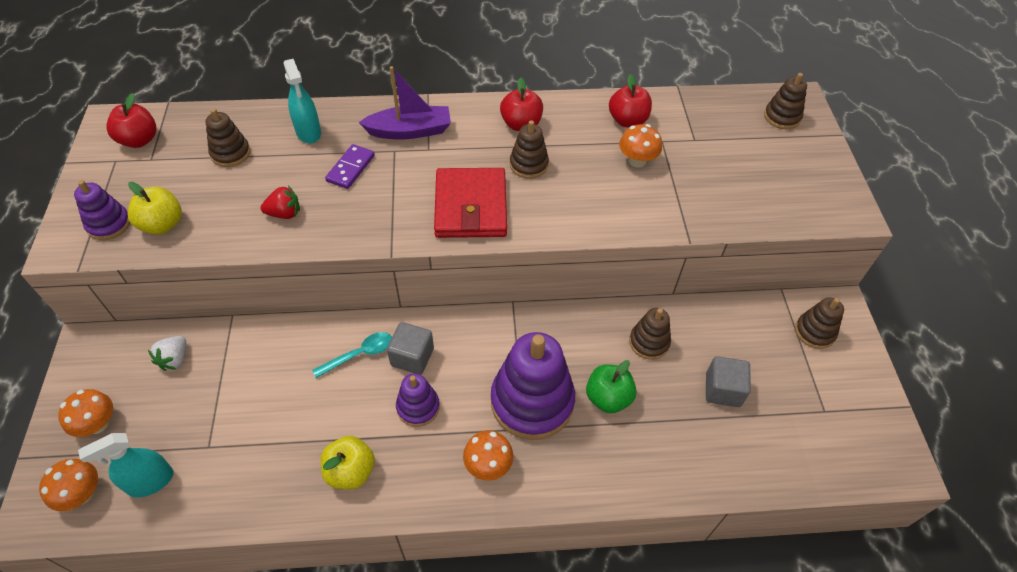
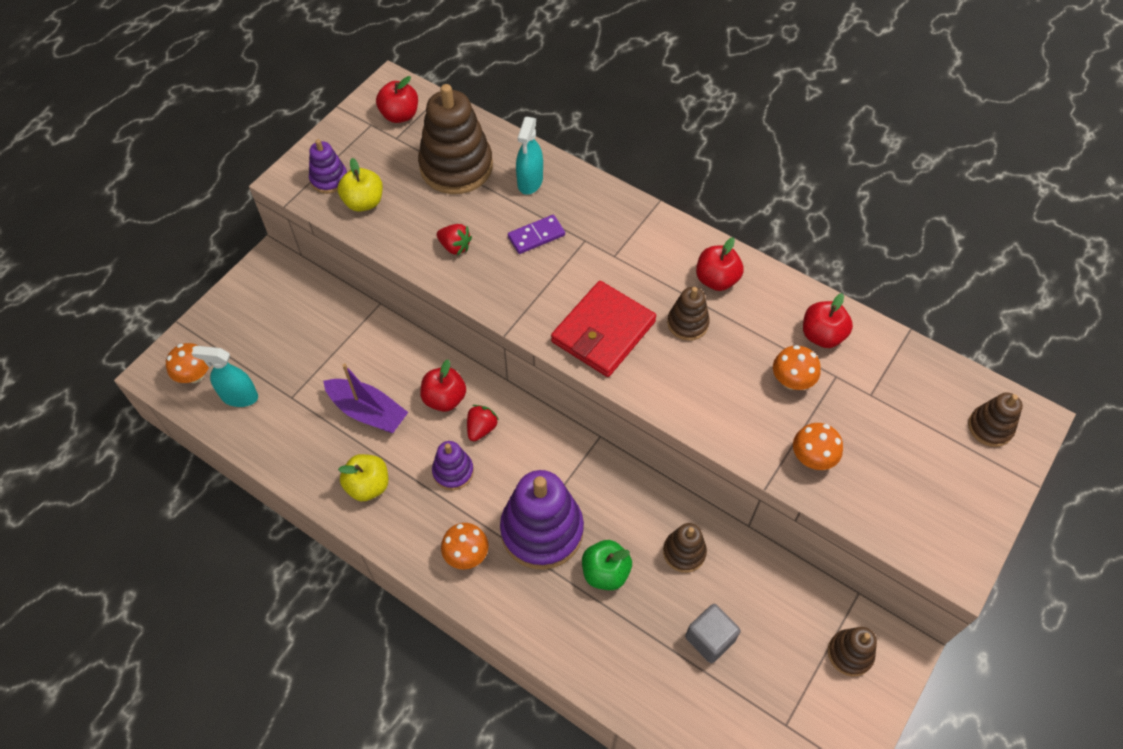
camera: 40 degrees right, 5 degrees up
(97, 424) = (237, 330): orange mushroom -> orange mushroom (812, 458)
(174, 359) = (317, 313): white strawberry -> none
(230, 153) = (456, 167): brown stacking toy -> brown stacking toy, size x1.95
(359, 354) = (444, 398): turquoise spoon -> red apple
(409, 131) = (613, 229): purple boat -> purple boat (367, 411)
(412, 357) = (481, 428): grey cube -> red strawberry

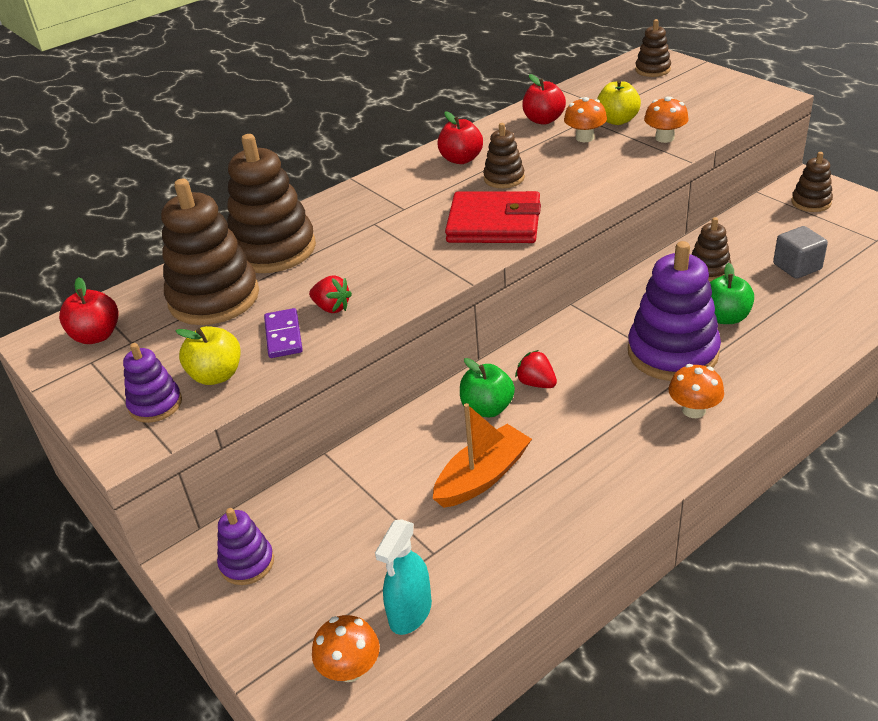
camera: 70 degrees left, 20 degrees down
(367, 411) = (482, 477): purple boat -> orange boat
(368, 485) = (588, 485): yellow apple -> yellow apple (617, 120)
(444, 398) = (487, 408): red apple -> green apple
(453, 472) = (586, 410): purple stacking toy -> purple stacking toy (247, 563)
(455, 247) = (332, 308): red strawberry -> red strawberry turned 75 degrees clockwise
(530, 182) = (273, 249): turquoise spray bottle -> brown stacking toy
(536, 236) = (350, 252): purple domino -> purple domino (283, 336)
(603, 332) = (494, 223): red wallet -> red wallet turned 45 degrees counterclockwise

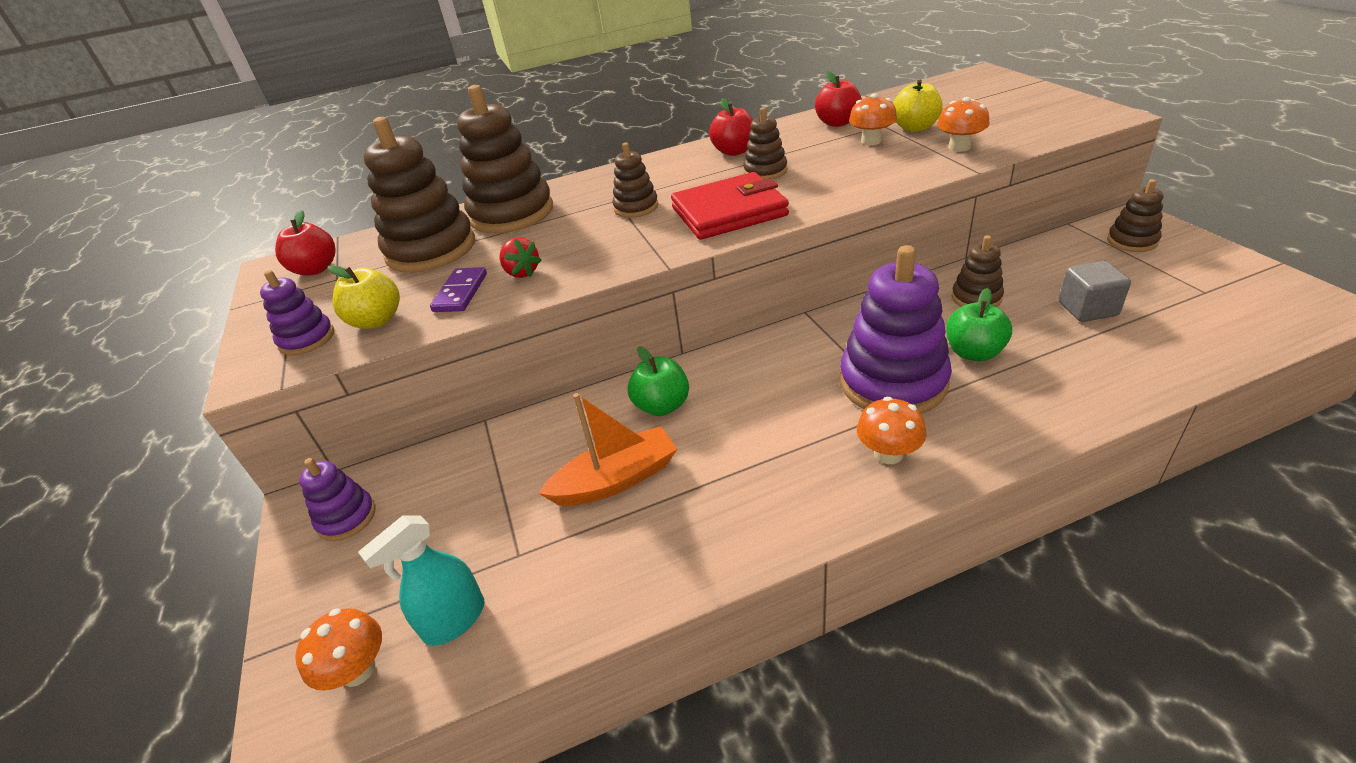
camera: 20 degrees right, 0 degrees up
(494, 223) = (729, 212): red wallet -> red wallet turned 45 degrees counterclockwise
(536, 383) = (726, 389): red strawberry -> none
(652, 70) = (979, 85): brown stacking toy -> brown stacking toy (636, 207)

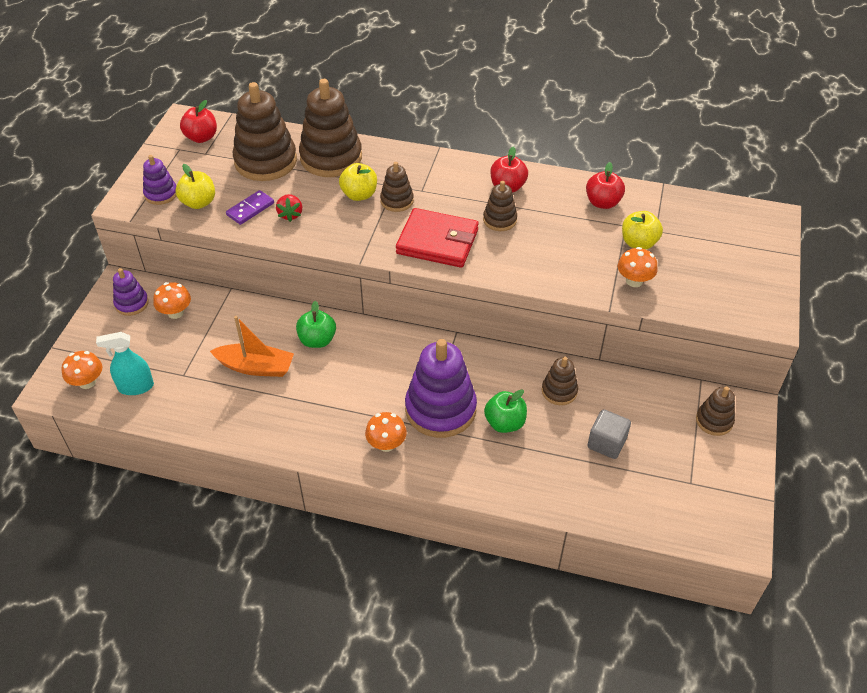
camera: 30 degrees right, 10 degrees up
(586, 222) = (359, 195): none -> yellow apple
(871, 141) = (595, 236): orange mushroom -> orange mushroom (175, 312)

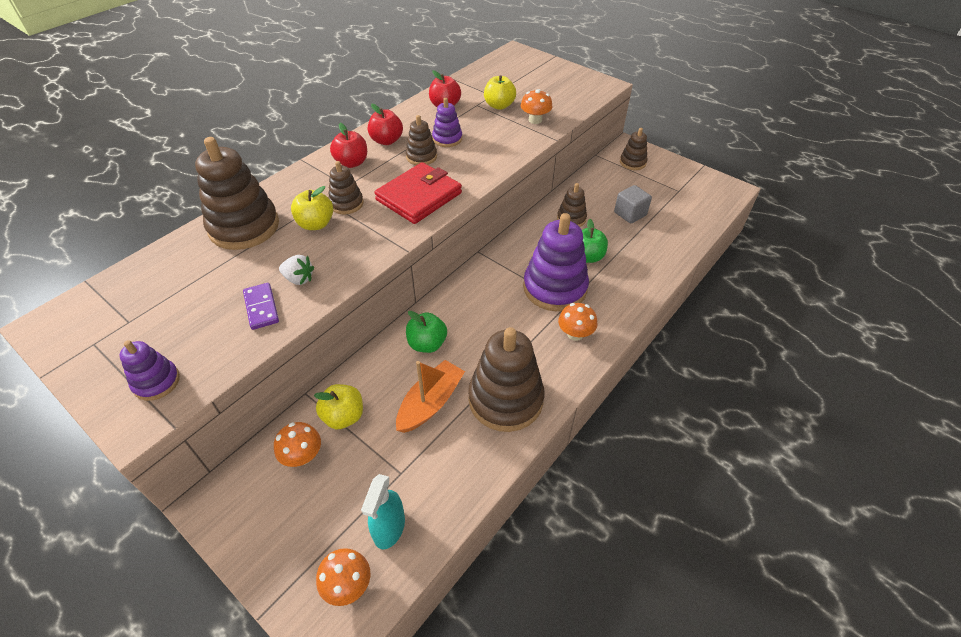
camera: 65 degrees left, 0 degrees up
(132, 303) = (253, 499): purple stacking toy -> purple stacking toy (447, 139)
(198, 203) = (208, 349): yellow apple -> yellow apple (343, 416)
(201, 137) = (96, 318): red apple -> red apple (352, 163)
(265, 161) = (198, 275): brown stacking toy -> brown stacking toy (505, 399)
(290, 214) = (299, 279): red strawberry -> white strawberry

